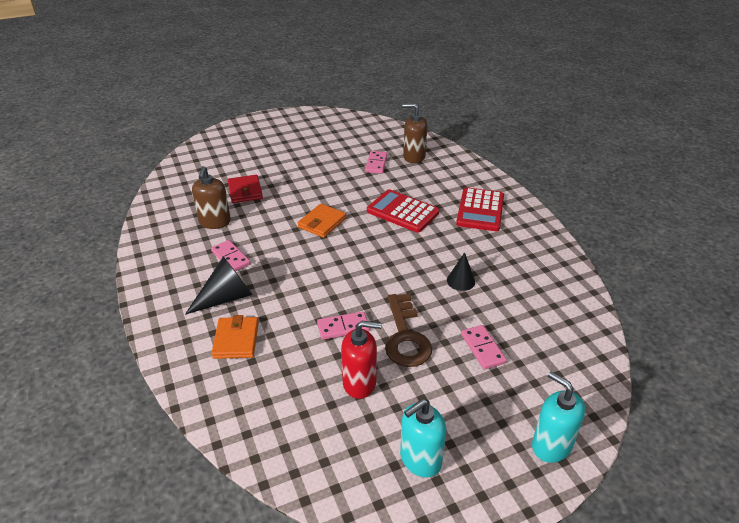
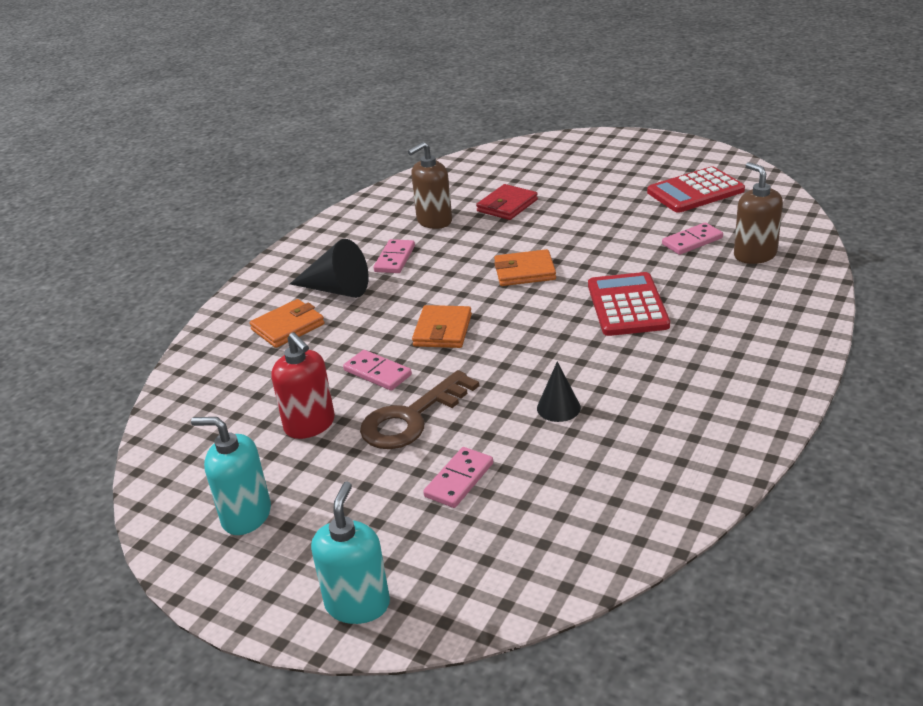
camera: 55 degrees right, 5 degrees down
(336, 280) = (442, 330): none -> orange wallet
(480, 210) = (725, 354): red calculator -> red calculator (695, 191)

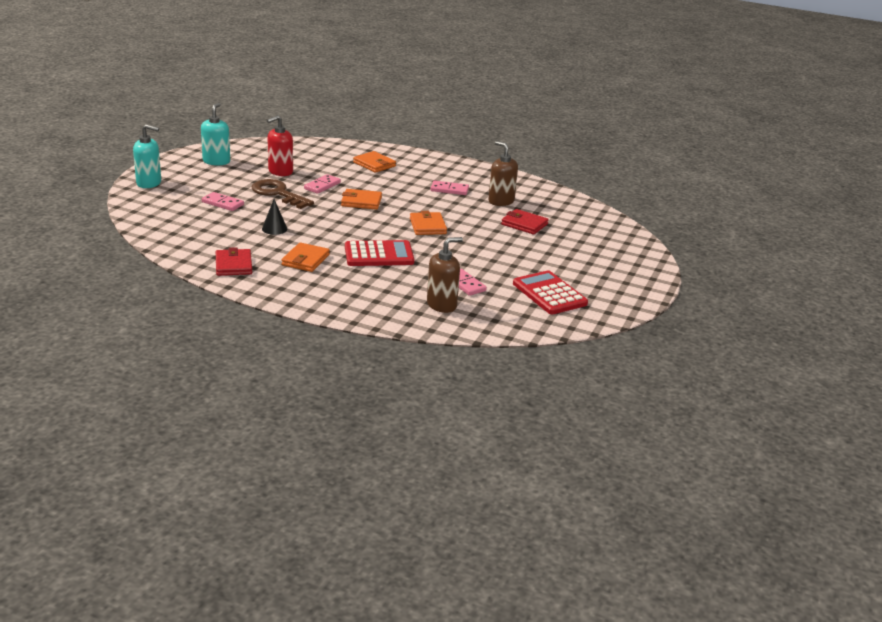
camera: 80 degrees right, 5 degrees down
(336, 289) = (413, 175): black cone -> none
(664, 367) = (305, 260): none -> orange wallet
(706, 436) = (233, 265): none -> red wallet

